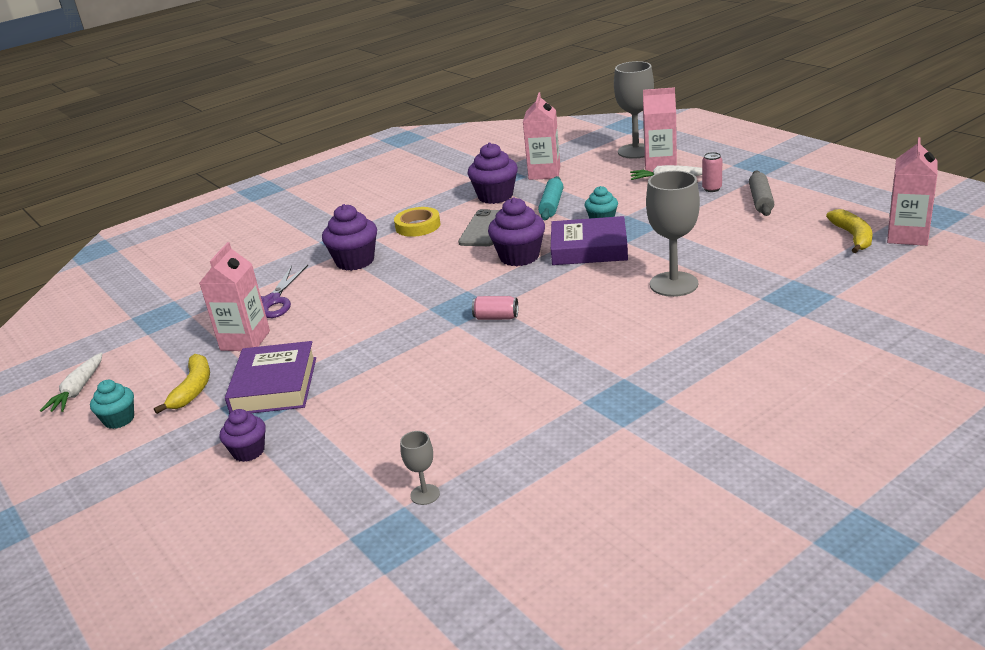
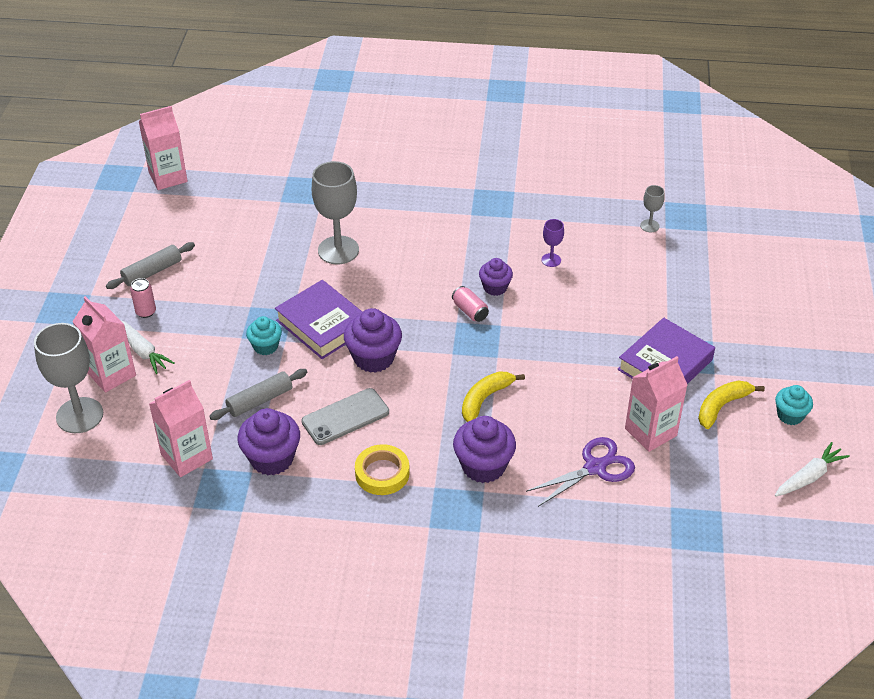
camera: 140 degrees left, 15 degrees up
(248, 451) = (720, 321): purple cupcake -> purple cupcake (495, 287)
(485, 393) = (551, 260): none -> purple goblet
(551, 205) = (260, 400): turquoise rolling pin -> grey rolling pin
(853, 237) = (189, 200): yellow banana -> yellow banana (485, 399)

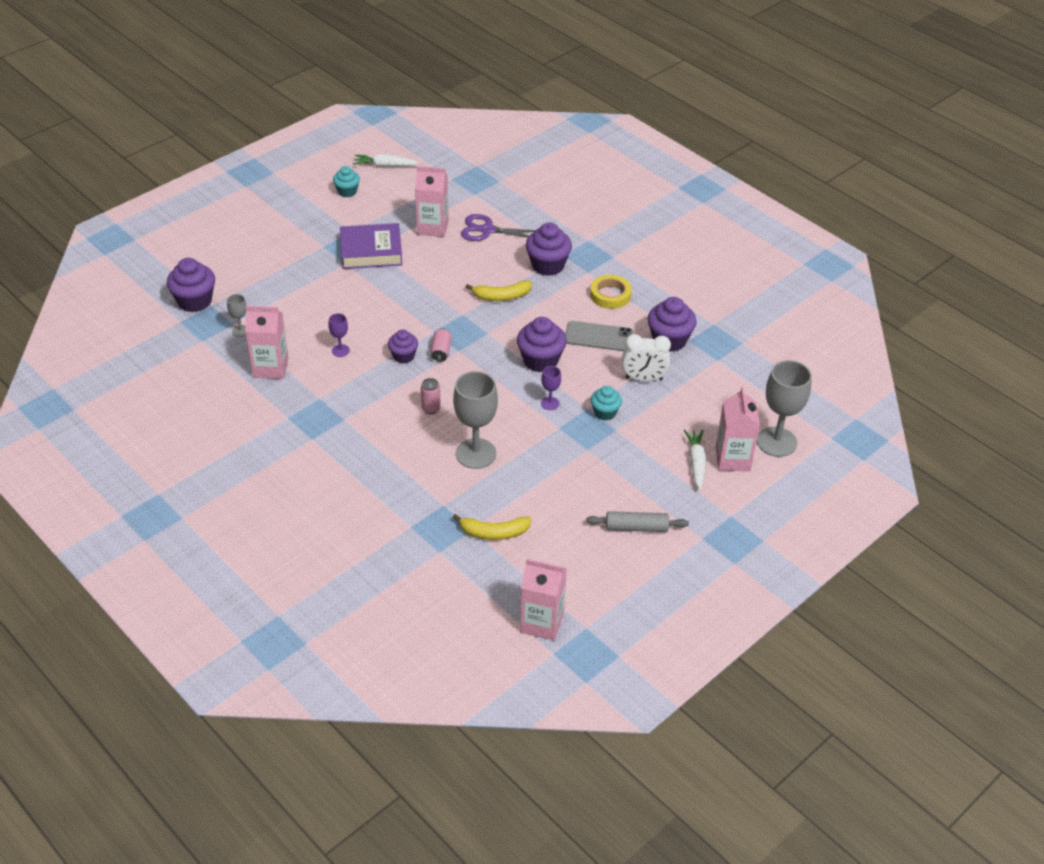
camera: 140 degrees left, 0 degrees up
(146, 312) = (669, 494): pink can -> pink can (431, 409)
(186, 457) = (723, 372): pink carton -> pink carton (271, 368)
(260, 400) = (644, 379): grey rolling pin -> white clock
(322, 325) = (550, 403): purple book -> purple goblet
(722, 406) = (375, 215): yellow banana -> yellow banana (493, 532)
(724, 225) = (195, 301): none -> purple cupcake

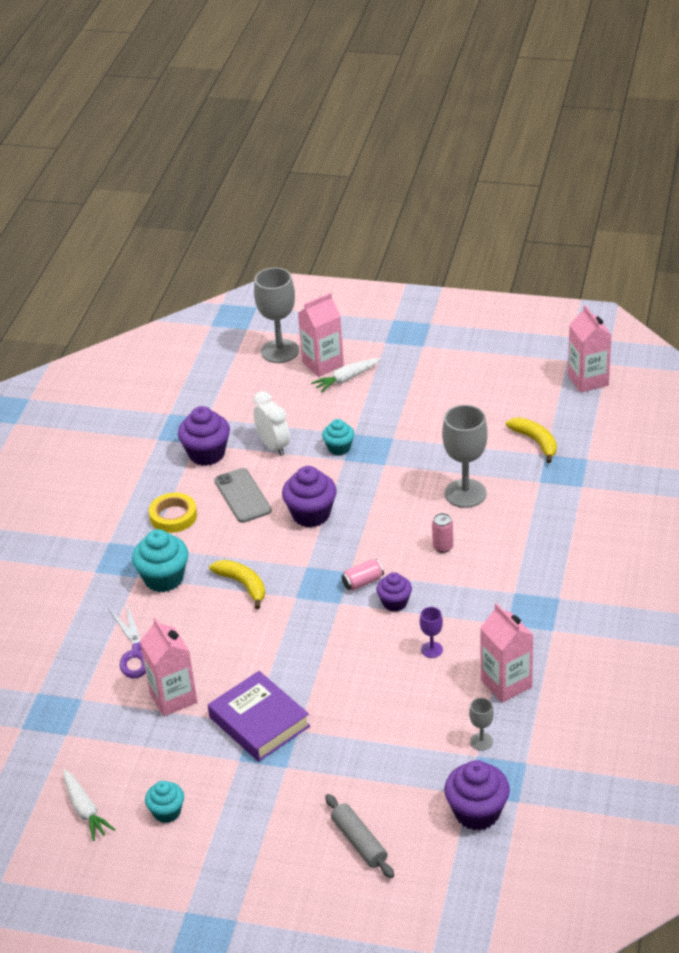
camera: 120 degrees left, 5 degrees down
(548, 265) = (164, 578): purple cupcake -> turquoise cupcake
(550, 403) = (360, 482): purple goblet -> none
(636, 527) = (448, 378): grey rolling pin -> grey rolling pin (359, 842)

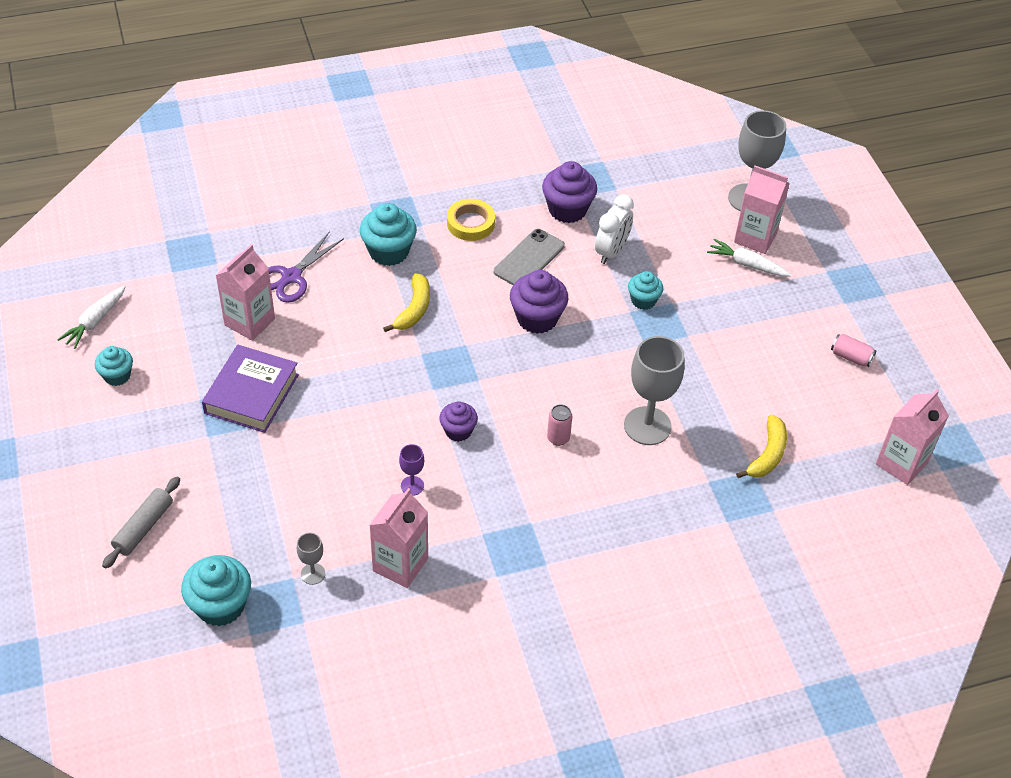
camera: 55 degrees right, 10 degrees up
(363, 582) = (471, 395): pink can -> pink can (851, 357)
(477, 812) = (220, 606): purple cupcake -> turquoise cupcake

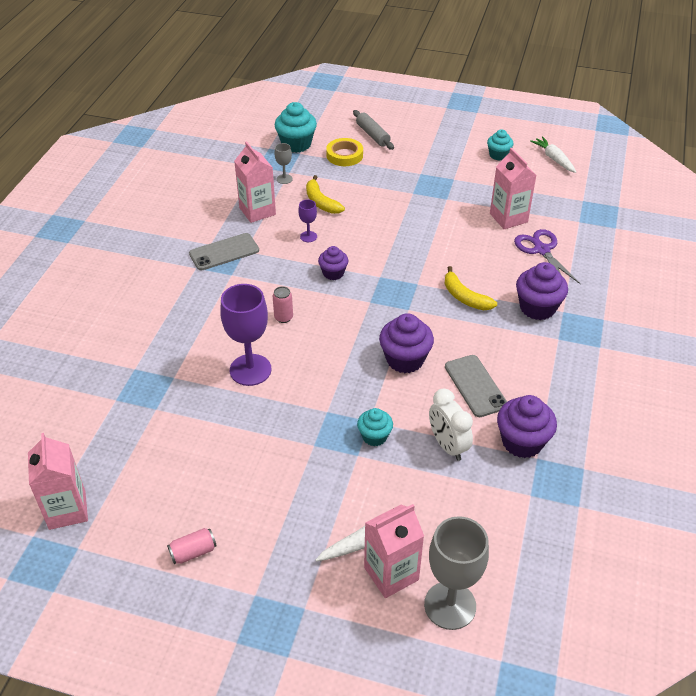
camera: 125 degrees right, 5 degrees down
(251, 394) = (441, 199): purple book -> none
(389, 252) = (537, 308): turquoise cupcake -> purple cupcake
(470, 223) = (542, 368): yellow tape -> yellow tape (344, 155)
(500, 553) = (224, 252): none -> grey phone
(647, 426) = (250, 370): grey goblet -> purple goblet
(767, 454) = (160, 425): yellow banana -> yellow banana (321, 202)

